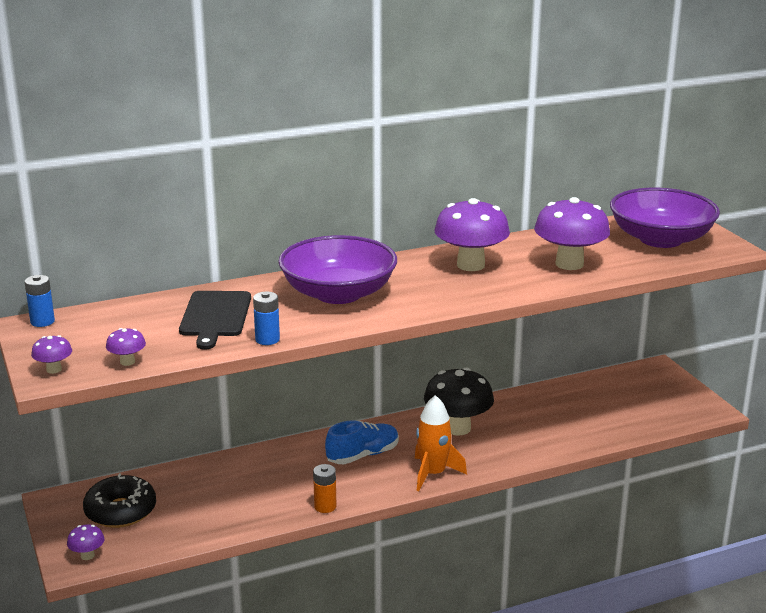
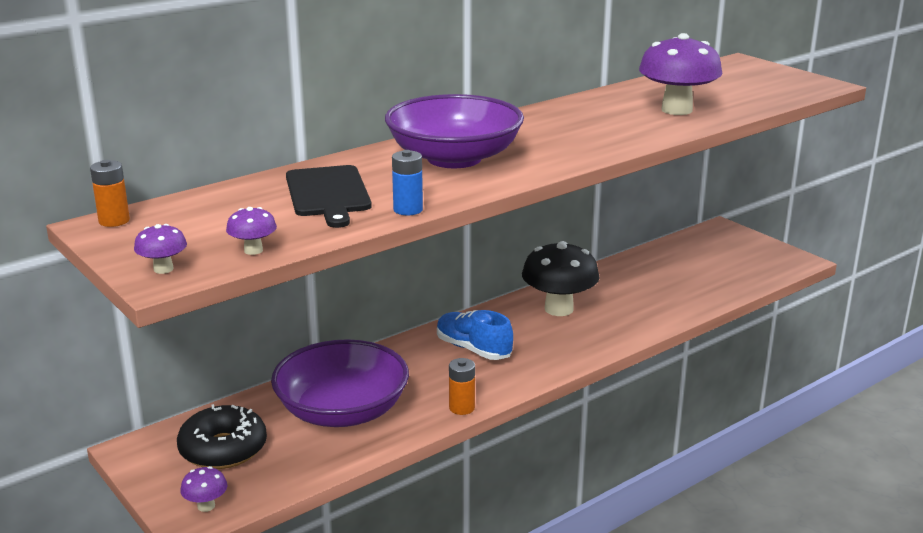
camera: 15 degrees left, 0 degrees up
(42, 322) = (114, 221): blue battery -> orange battery
(363, 455) = (473, 349): blue shoe -> blue shoe turned 90 degrees counterclockwise
(433, 474) = (560, 357): orange rocket -> none
(470, 265) = (576, 120): purple mushroom -> none
(660, 239) = (746, 82): purple bowl -> purple bowl (342, 411)

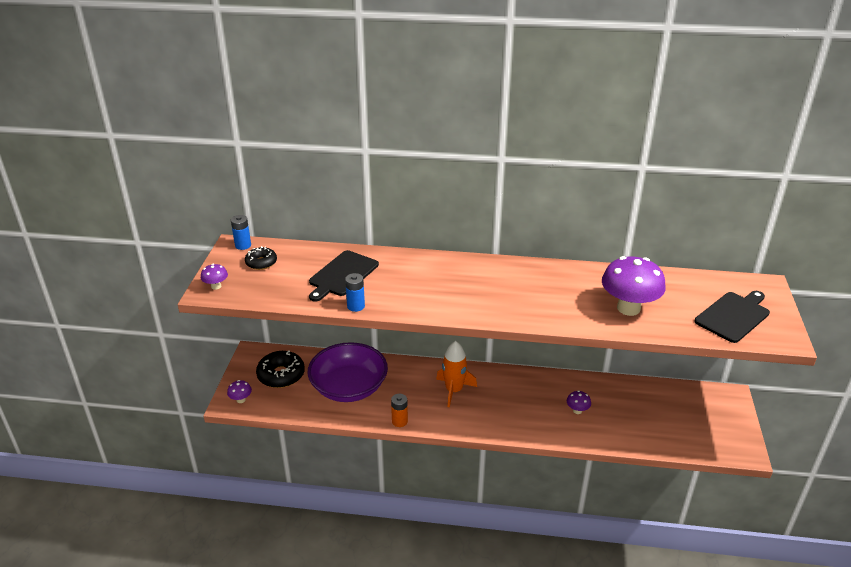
camera: 45 degrees right, 10 degrees up
(114, 221) = (243, 245): orange battery -> blue battery
(184, 225) = (261, 263): none -> black donut
(253, 250) = (260, 295): purple mushroom -> purple mushroom (577, 410)
(454, 158) = (436, 281): purple bowl -> none
(473, 349) = (454, 390): blue shoe -> orange rocket
(559, 309) = (534, 393): black mushroom -> none
(762, 85) = (734, 316): none -> black cutting board

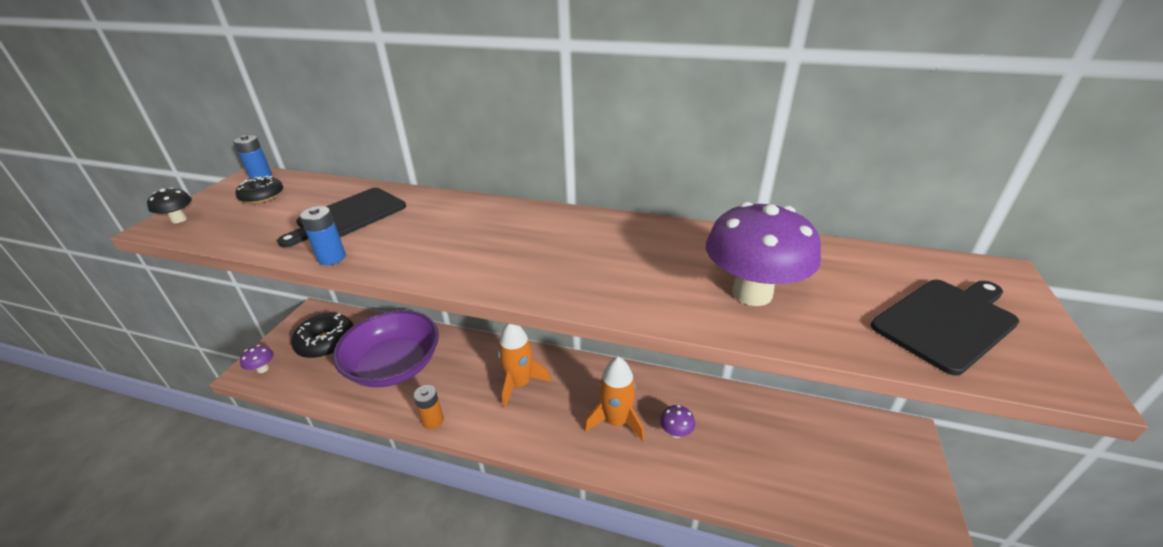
camera: 10 degrees right, 0 degrees up
(216, 286) = (179, 220): purple mushroom -> black mushroom
(534, 408) = (616, 421): none -> orange rocket

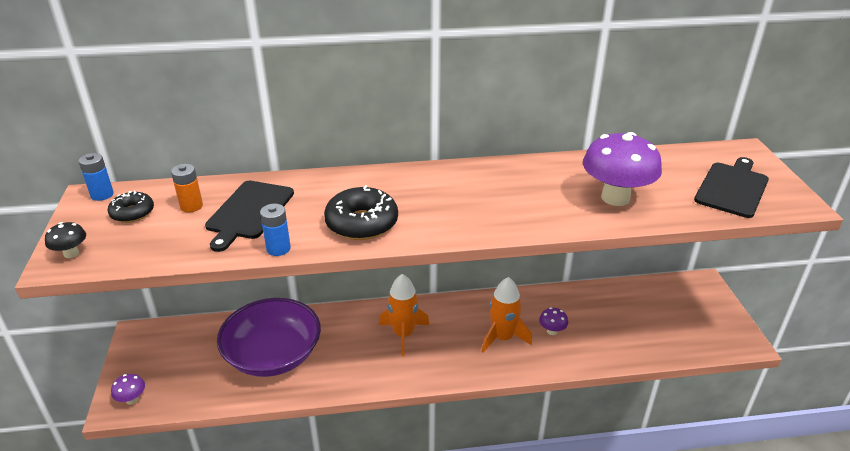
camera: 25 degrees left, 0 degrees up
(326, 342) = (181, 356): black donut -> black donut (362, 223)
(433, 420) = (348, 386): orange battery -> orange battery (191, 206)

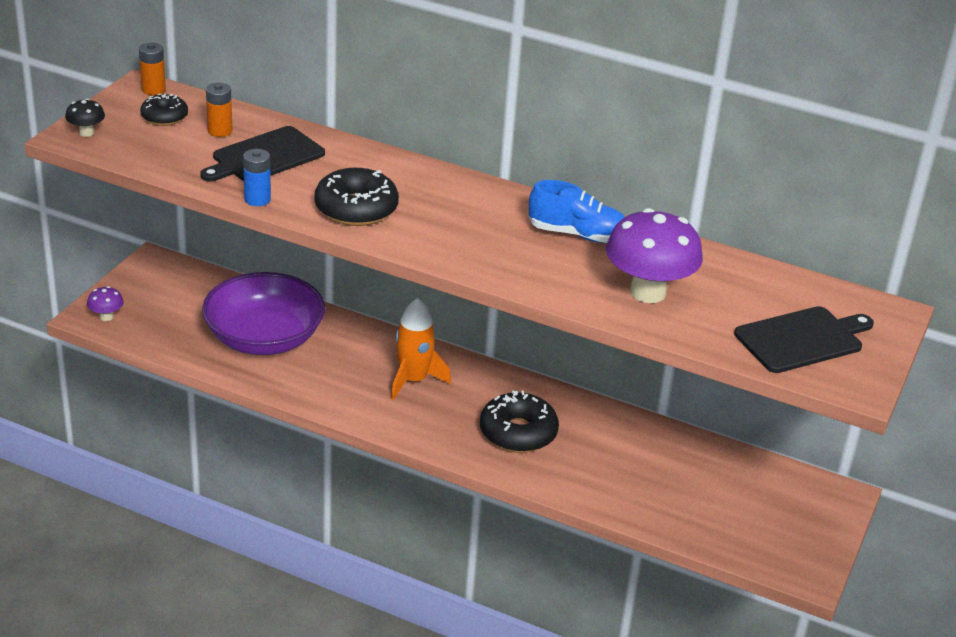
camera: 30 degrees right, 0 degrees up
(102, 195) = (153, 89): blue battery -> orange battery
(502, 337) = (518, 433): orange rocket -> black donut
(526, 178) = (577, 235): none -> blue shoe
(552, 331) = (582, 453): purple mushroom -> none

